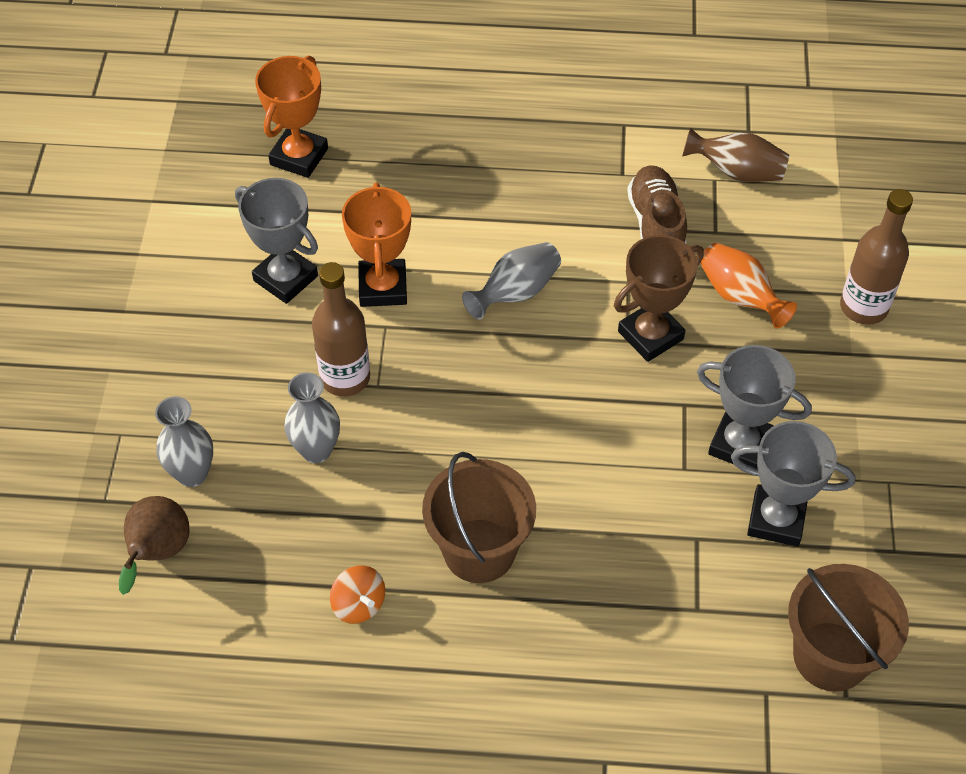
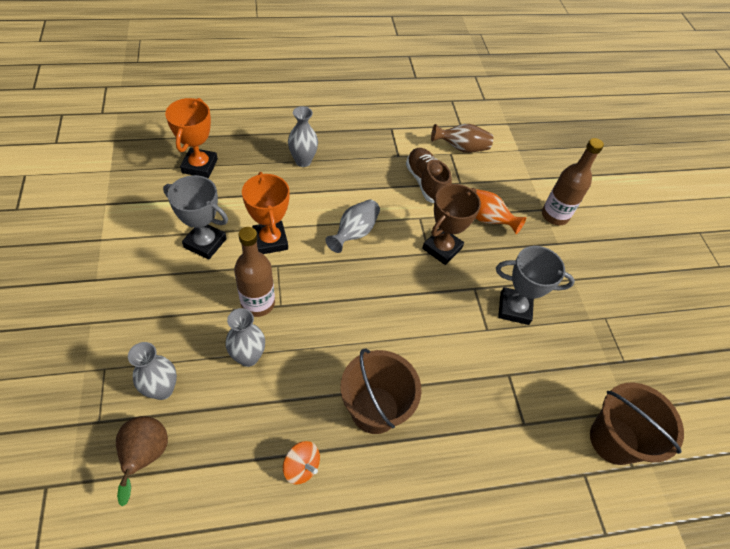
camera: 20 degrees left, 0 degrees up
(462, 166) = (303, 161): none -> grey vase
(776, 519) = (551, 353): grey trophy -> none

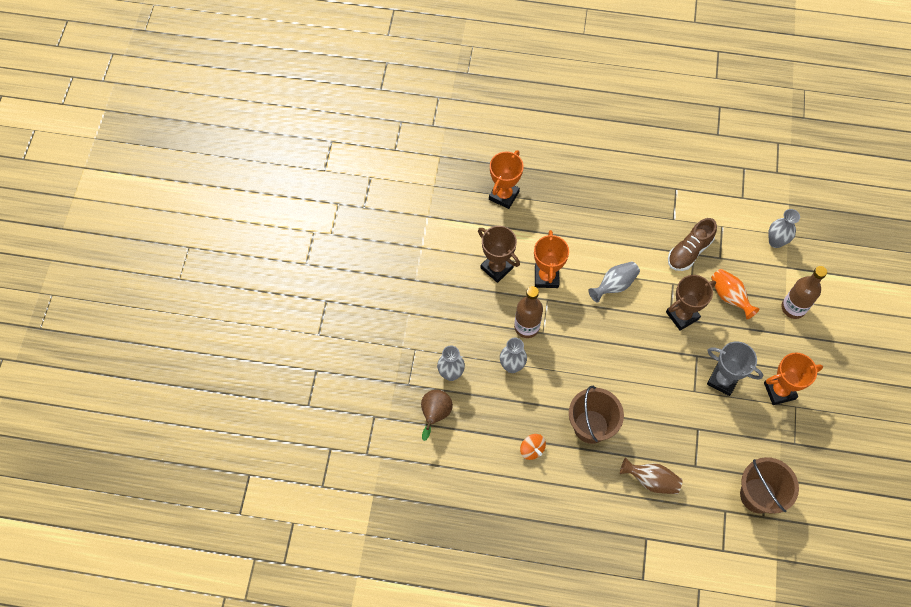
camera: 25 degrees right, 10 degrees up
(205, 243) = (496, 268): grey trophy -> brown trophy
(303, 161) = (589, 207): grey vase -> grey vase (775, 241)
(426, 183) = (689, 251): brown shoe -> brown shoe turned 135 degrees counterclockwise
(461, 148) = (734, 222): brown vase -> brown vase (651, 480)
(580, 304) = (779, 391): none -> orange trophy

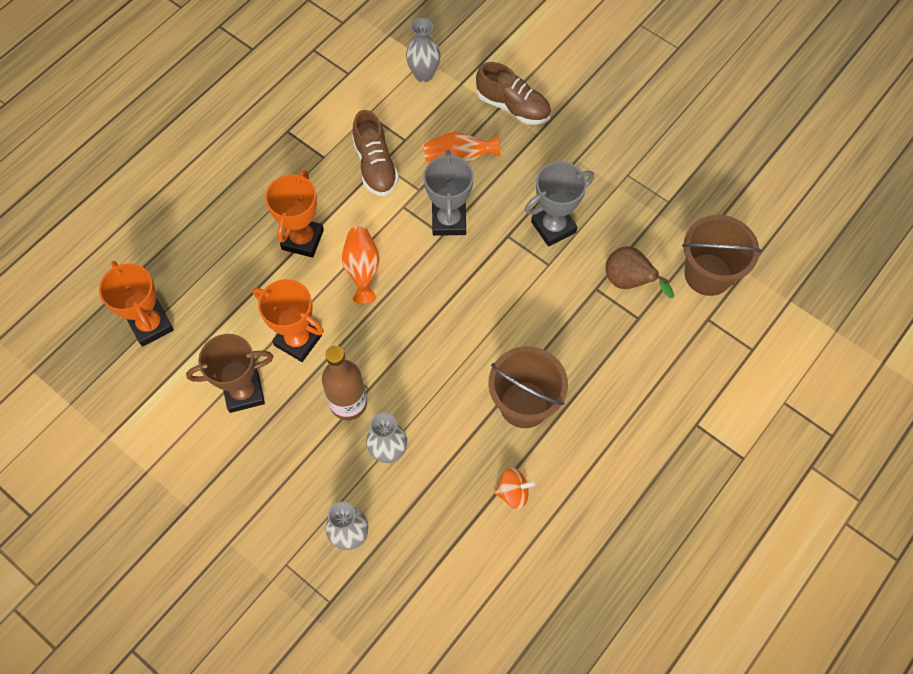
camera: 60 degrees left, 0 degrees up
(435, 415) = (394, 590): brown pear -> brown pear (629, 282)
(614, 285) = (362, 270): grey vase -> orange vase
(651, 480) = (629, 376): brown vase -> none
(682, 315) = (449, 221): brown trophy -> grey trophy
(779, 391) = (600, 179): orange trophy -> orange trophy (302, 239)
(793, 308) = (513, 106): brown bottle -> brown shoe

